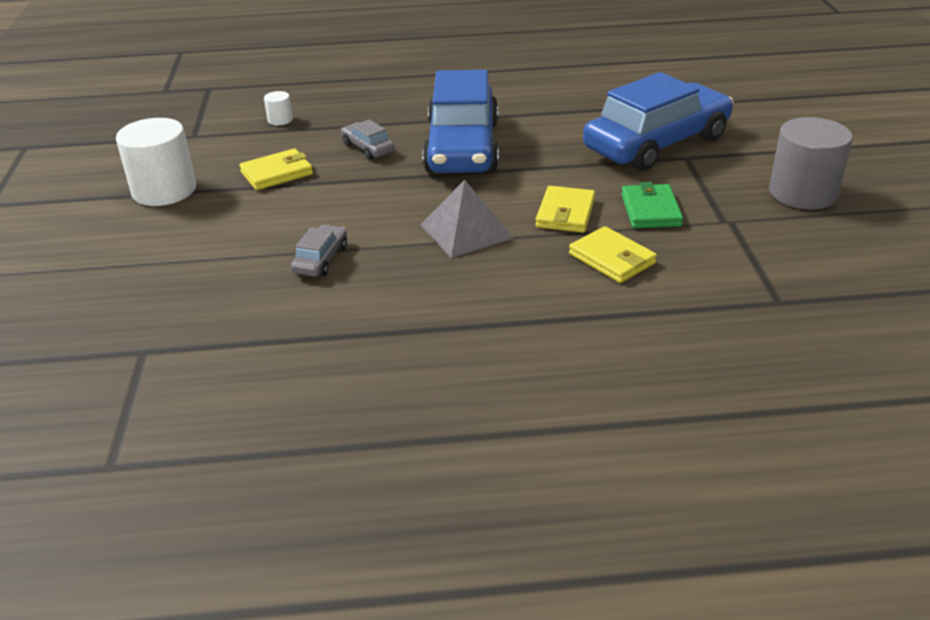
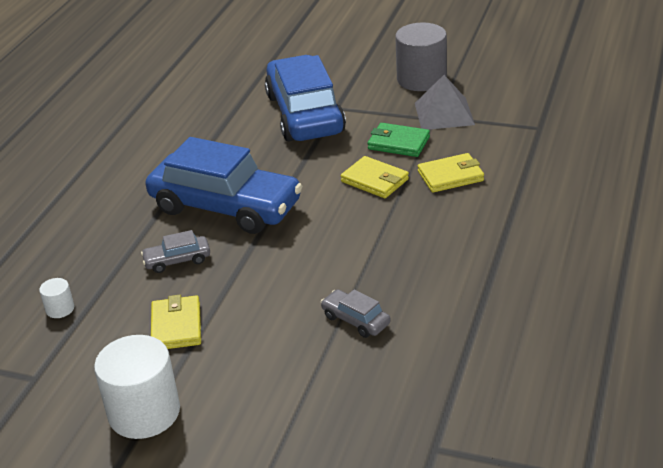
camera: 65 degrees left, 0 degrees up
(466, 231) = (366, 233): grey pyramid -> grey pyramid (444, 113)

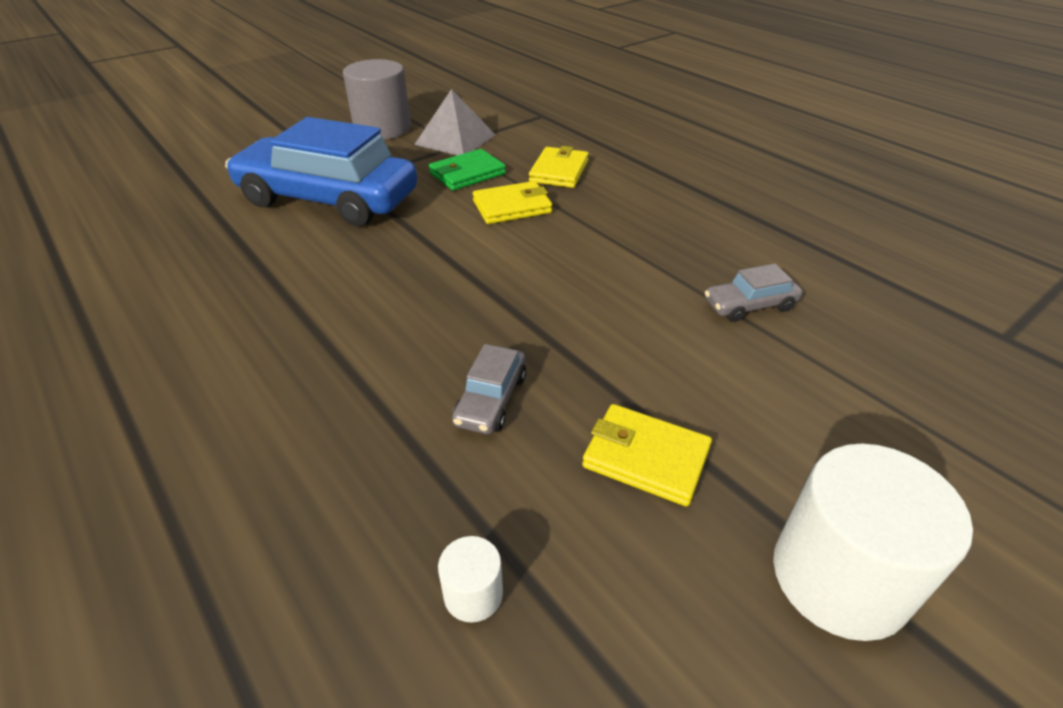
camera: 60 degrees left, 5 degrees up
(225, 207) = (425, 314): blue car -> none

